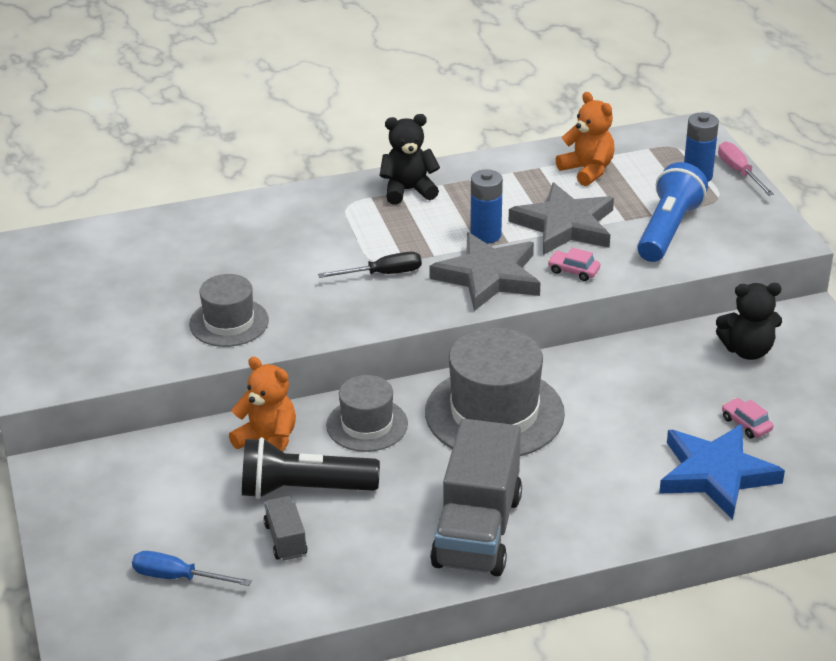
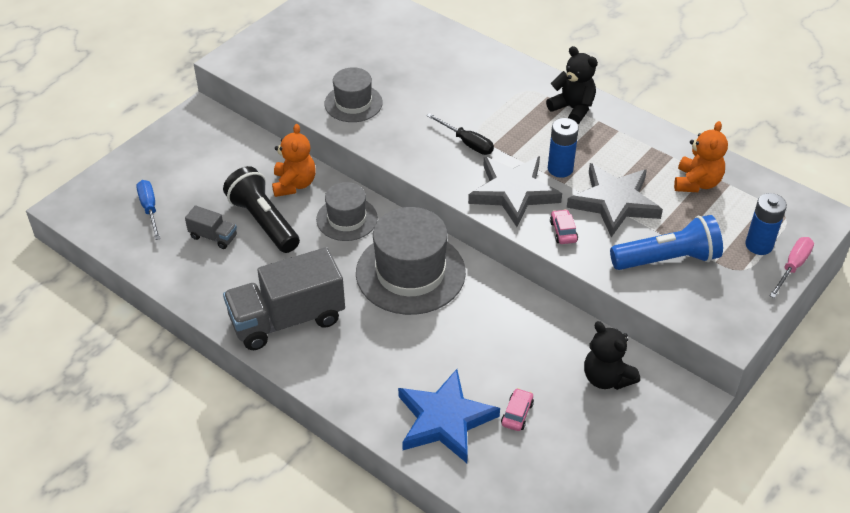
camera: 55 degrees right, 10 degrees up
(285, 540) = (213, 236): grey truck -> grey truck turned 75 degrees clockwise

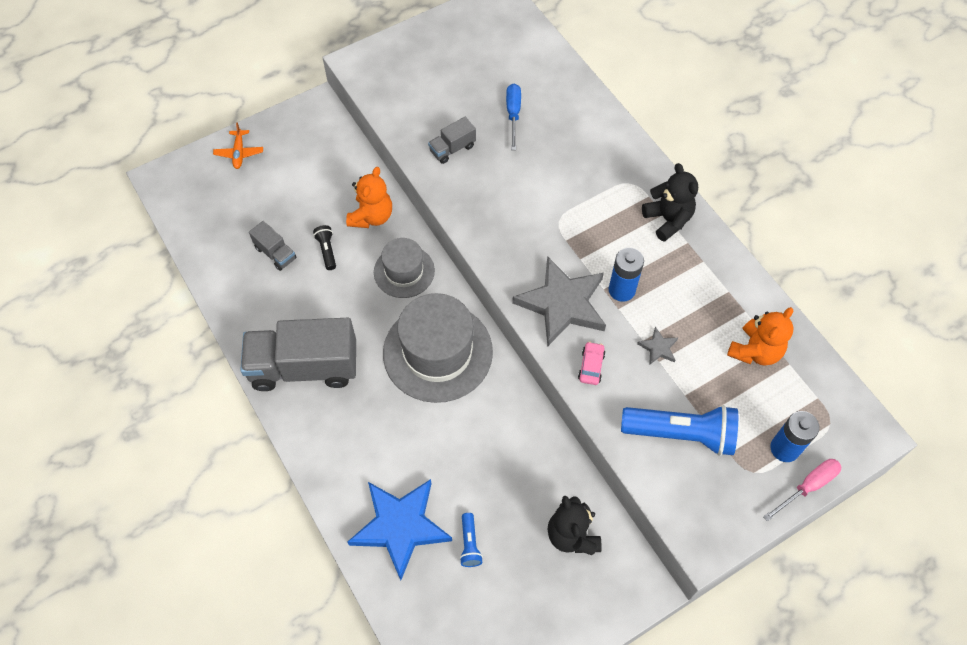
camera: 20 degrees right, 15 degrees up
(137, 166) = (239, 153): none -> orange plane
(149, 209) = (232, 204): blue screwdriver -> blue screwdriver (513, 114)
(264, 221) = (327, 250): black flashlight -> black flashlight, size x0.46
(353, 103) = (452, 149): grey hat -> grey truck
(467, 143) = (542, 230): black screwdriver -> none
(517, 414) = (469, 544): pink car -> blue flashlight
(614, 202) = (658, 348): grey star -> grey star, size x0.42

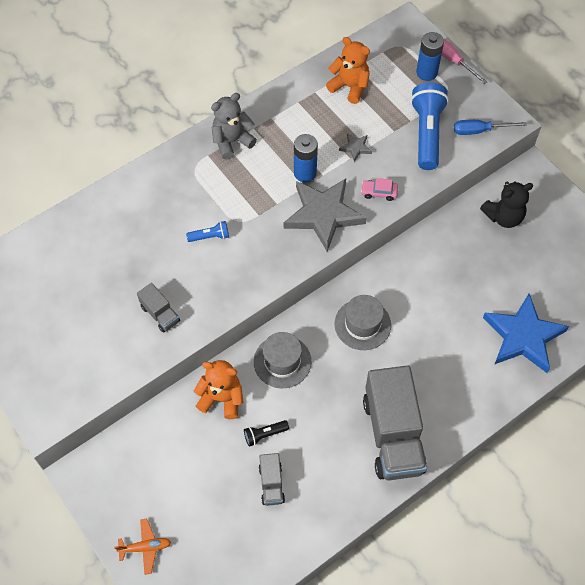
camera: 95 degrees left, 0 degrees up
(275, 253) = (271, 484): grey truck -> grey truck turned 135 degrees clockwise
(437, 352) = (362, 324): grey hat -> grey hat, size x0.58
(469, 544) = (526, 285): blue flashlight -> blue flashlight (210, 236)
(513, 114) = (117, 264): blue screwdriver -> blue screwdriver (479, 131)
(668, 220) = (232, 141): black teddy bear -> grey teddy bear

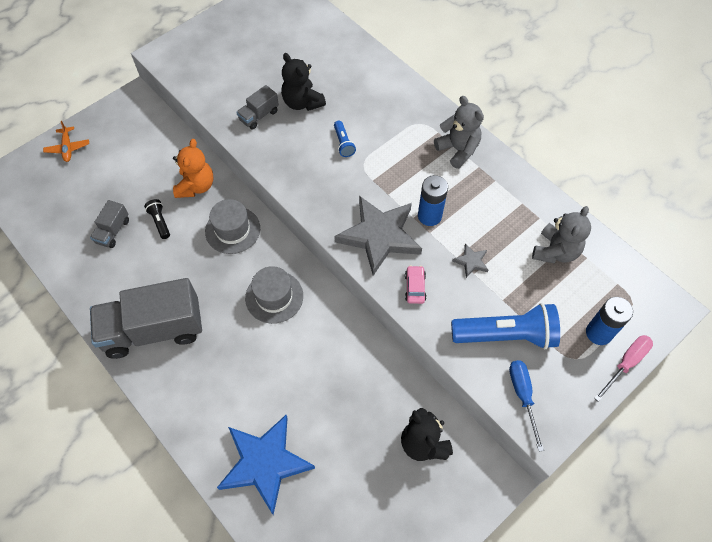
camera: 85 degrees right, 0 degrees up
(149, 271) = (302, 102): none -> black teddy bear
(271, 484) = (113, 231): grey truck -> grey truck turned 60 degrees counterclockwise
(349, 87) = (555, 251): orange teddy bear -> grey teddy bear

